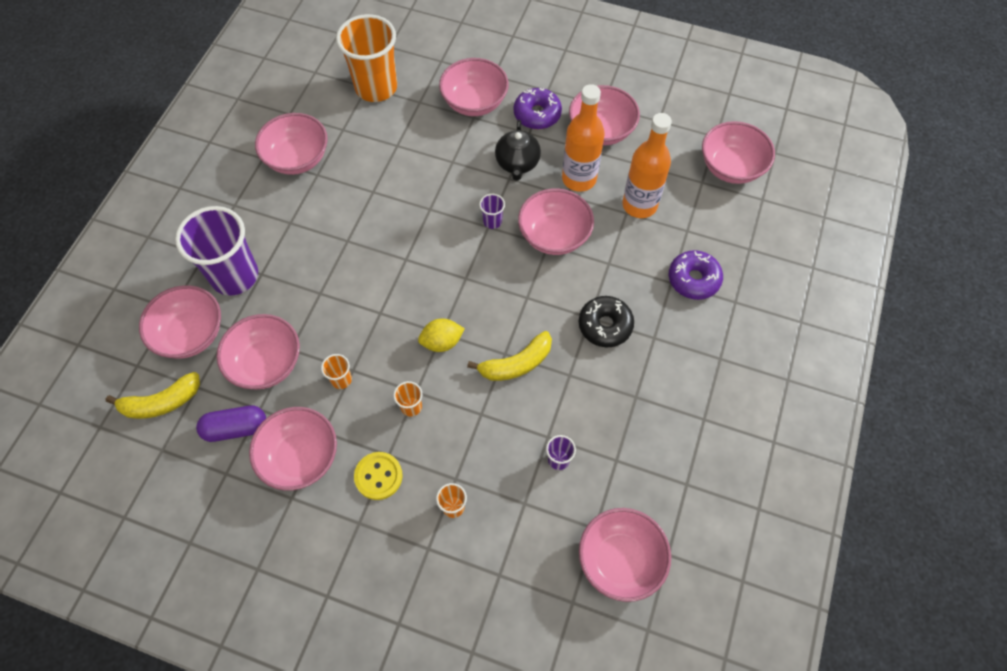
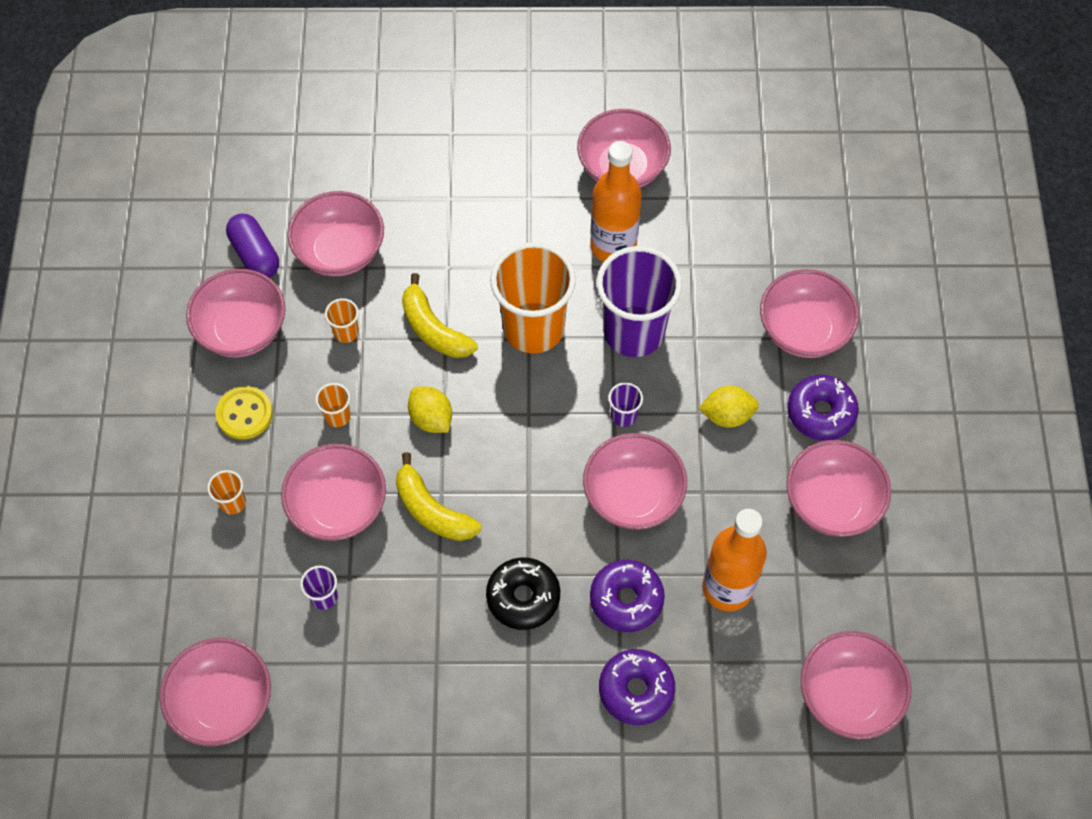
camera: 70 degrees right, 0 degrees up
(162, 402) = (261, 175): yellow banana -> yellow banana (433, 329)
(191, 334) = (349, 164): pink bowl -> pink bowl (338, 506)
(235, 276) = (436, 174): purple cup -> purple cup (634, 332)
(376, 87) = (771, 208): orange cup -> orange cup (533, 328)
(517, 163) = (727, 415): black teapot -> yellow lemon
(579, 179) = (736, 498): orange bottle -> orange bottle (613, 246)
(628, 264) = (626, 599): none -> purple donut

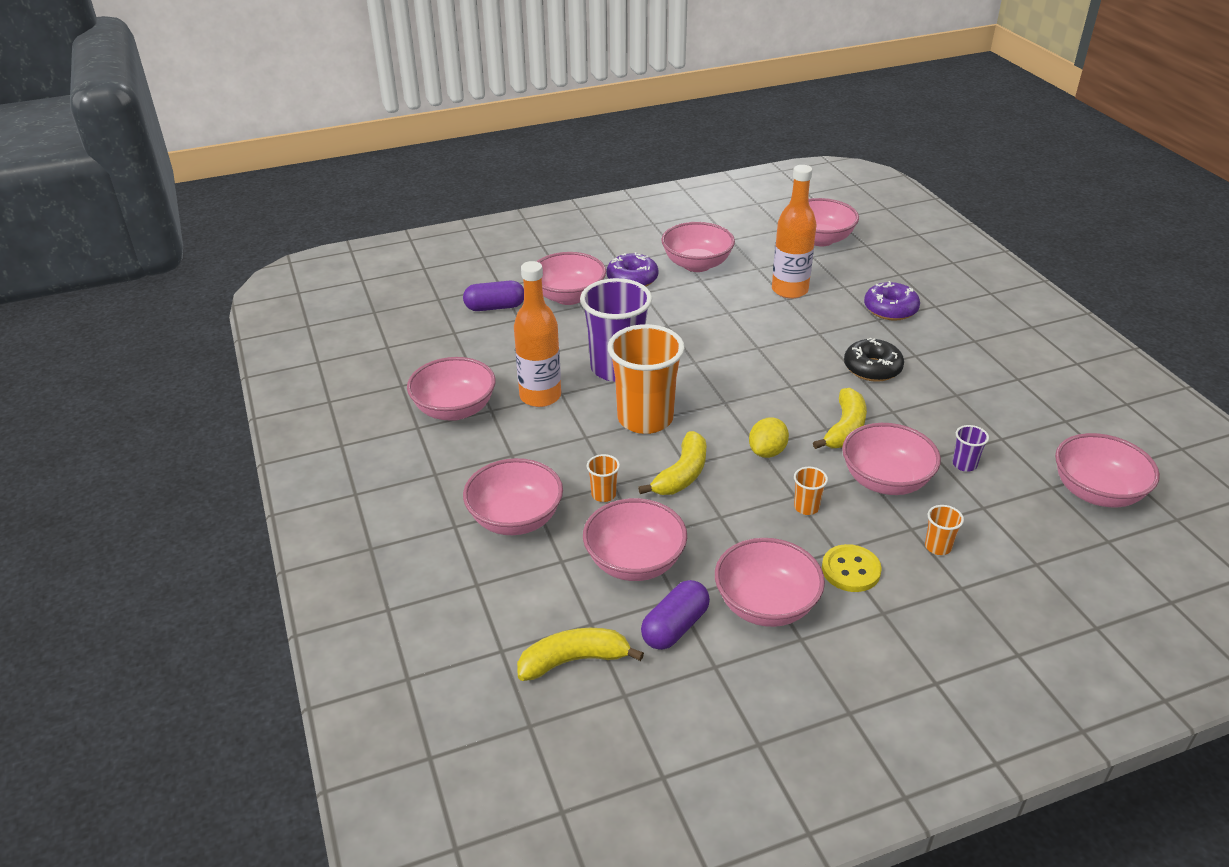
camera: 110 degrees left, 25 degrees down
(259, 176) = (574, 660): none -> yellow banana
(346, 332) = (720, 529): orange cup -> orange cup (603, 494)
(623, 415) = (693, 357): purple cup -> none
(626, 599) = (833, 326): purple donut -> none
(633, 495) = (754, 339): pink bowl -> pink bowl (515, 519)
(727, 415) = (660, 314): yellow lemon -> none
(807, 248) = (495, 307): none -> purple capsule

